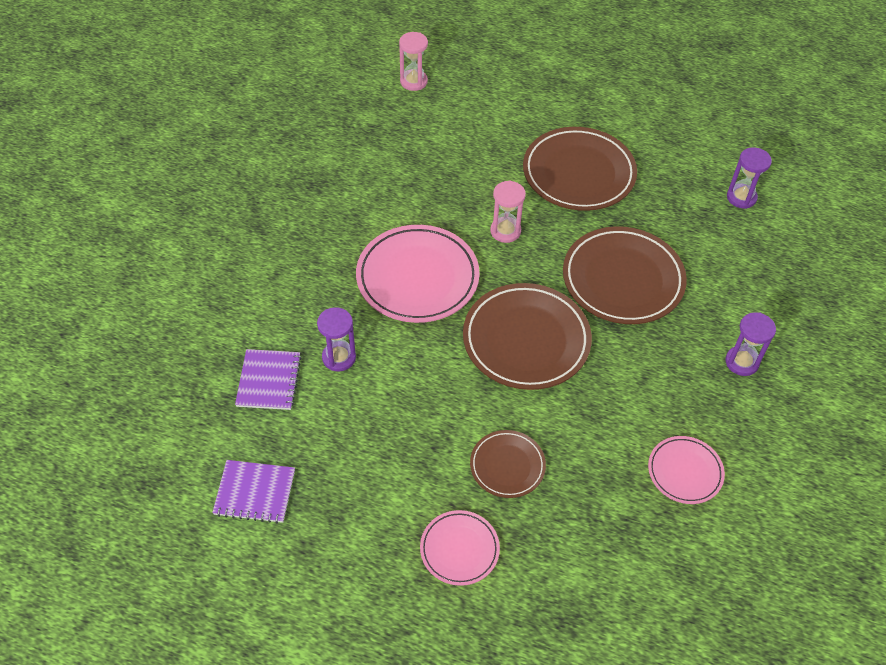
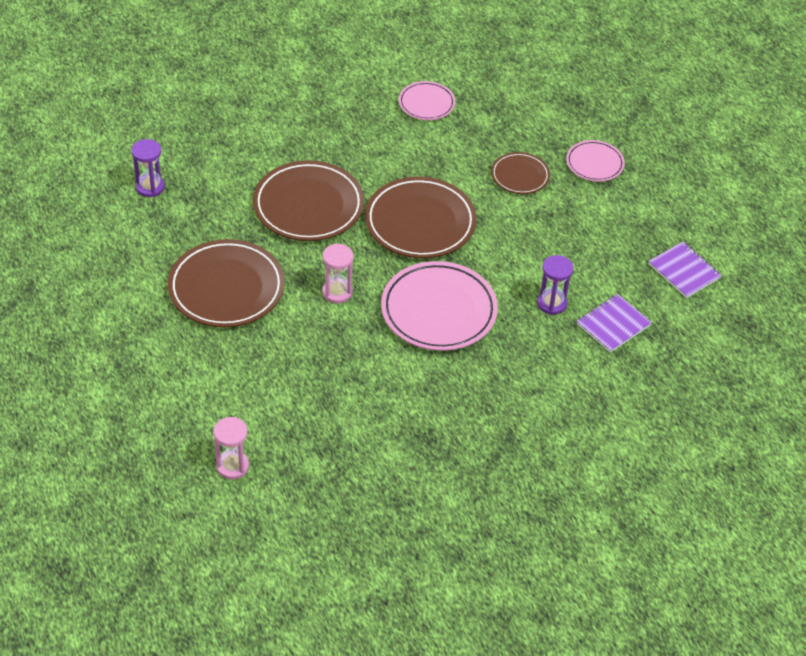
camera: 135 degrees left, 5 degrees down
(742, 362) = (312, 118): purple hourglass -> none

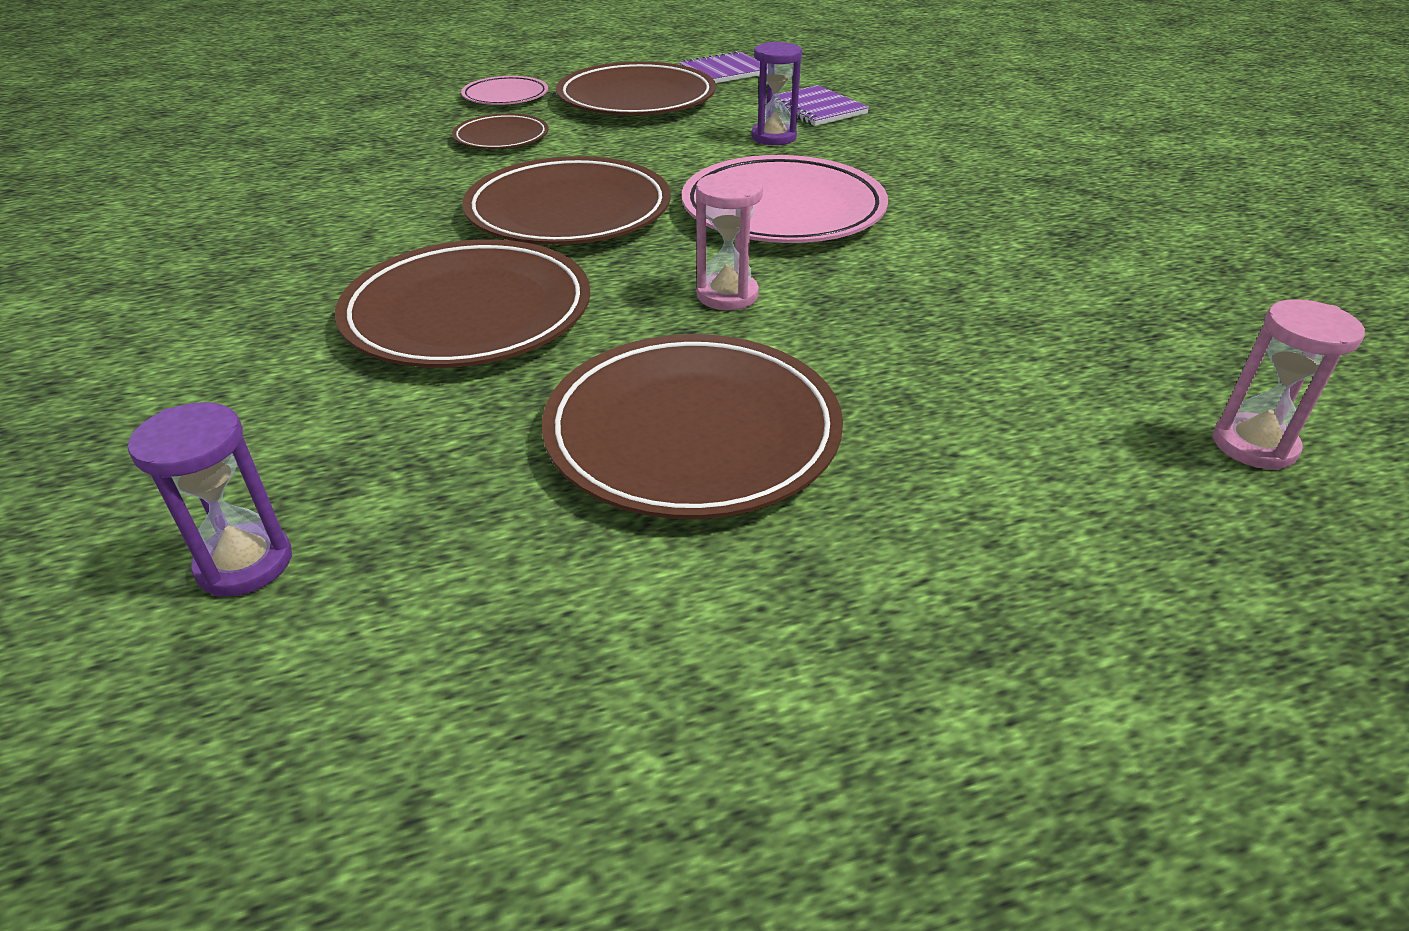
camera: 80 degrees left, 10 degrees down
(426, 103) = (272, 189): pink plate -> none
(607, 229) = (636, 99): none -> brown plate

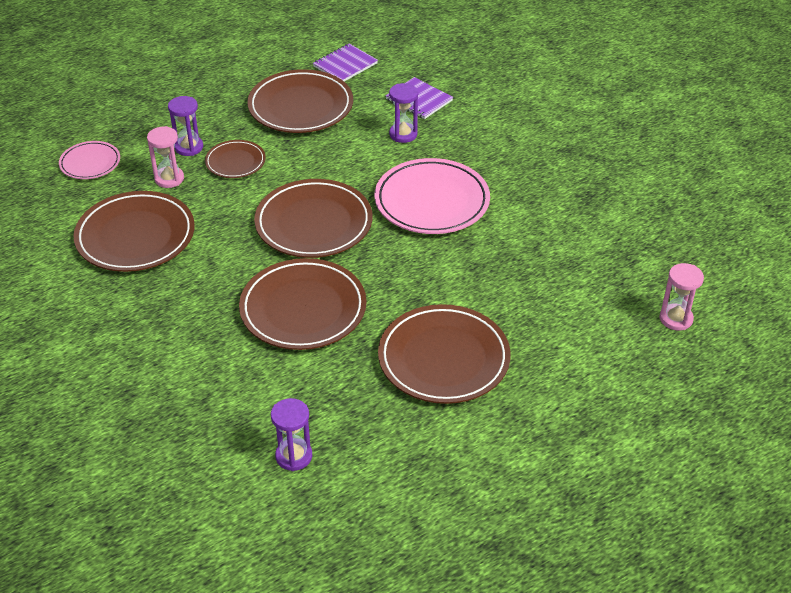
camera: 15 degrees left, 5 degrees up
(283, 193) = (135, 236): none -> brown plate
(448, 118) = (189, 147): none -> purple hourglass
(505, 96) = (212, 117): pink plate -> pink plate (90, 163)
(727, 295) = (426, 272): pink hourglass -> pink hourglass (169, 179)

